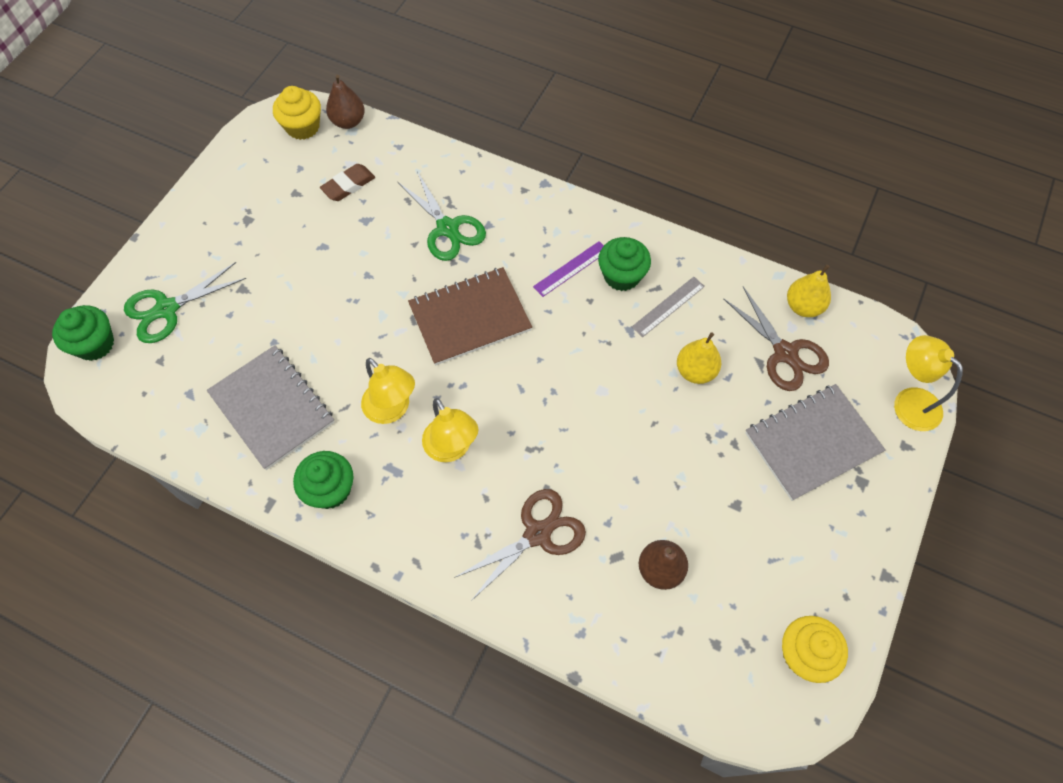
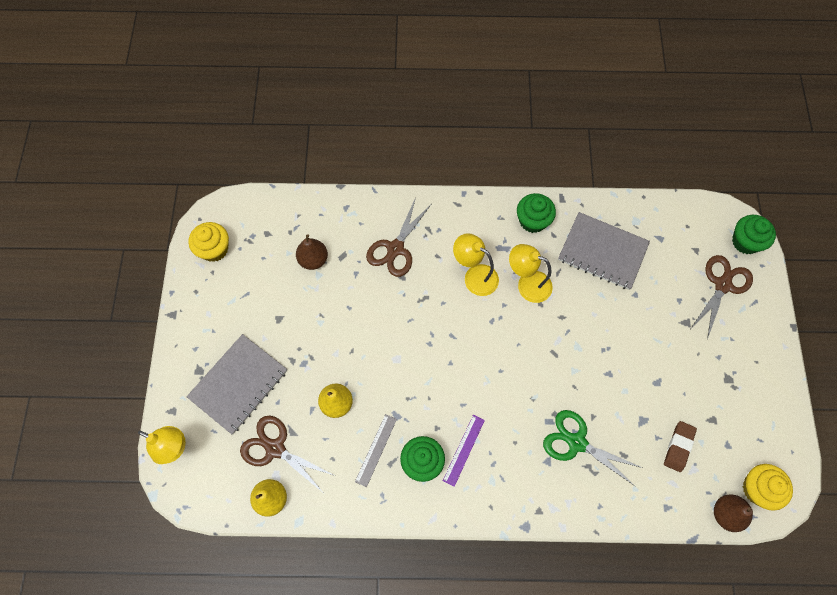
camera: 155 degrees right, 5 degrees up
(167, 309) = (722, 285): green scissors -> brown scissors
(470, 317) = (516, 373): brown notebook -> none

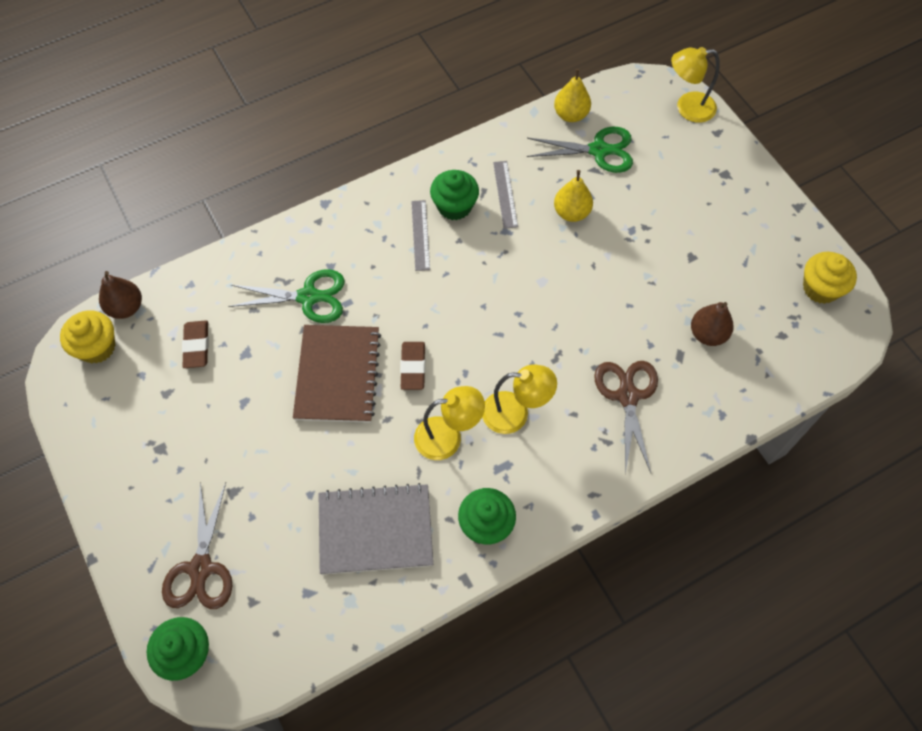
camera: 150 degrees right, 5 degrees down
(238, 384) = (677, 182): grey notebook -> none
(275, 448) = (599, 150): brown scissors -> green scissors
(463, 450) = (420, 235): purple ruler -> grey ruler
(526, 344) = (413, 367): none -> brown eraser
(581, 367) = (338, 375): none -> brown notebook

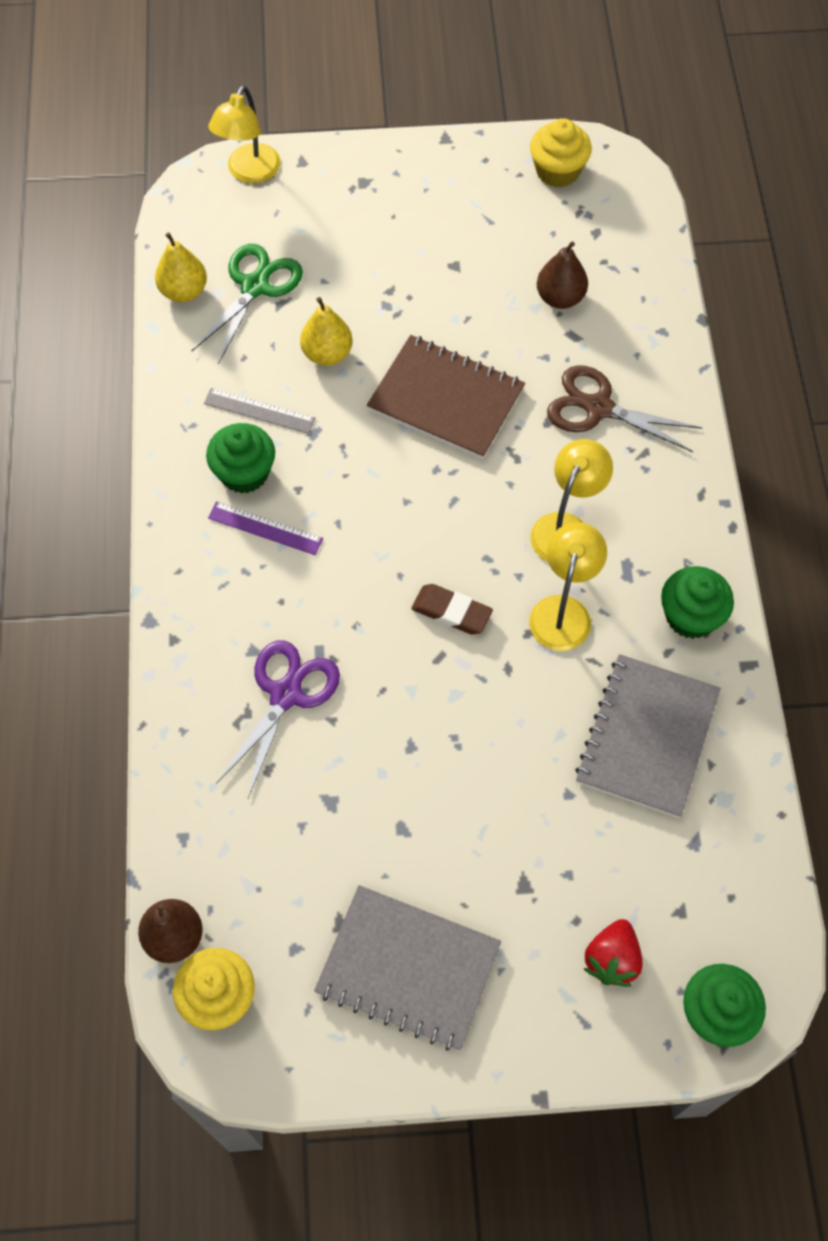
camera: 65 degrees left, 0 degrees up
(150, 444) = (408, 969): none -> grey notebook
(197, 346) = (287, 861): brown eraser -> none
(201, 568) = (612, 959): brown scissors -> red strawberry
(308, 297) = (286, 694): green scissors -> purple scissors
(338, 375) = (419, 701): brown notebook -> brown notebook (446, 399)
(420, 235) = (265, 528): grey ruler -> purple ruler

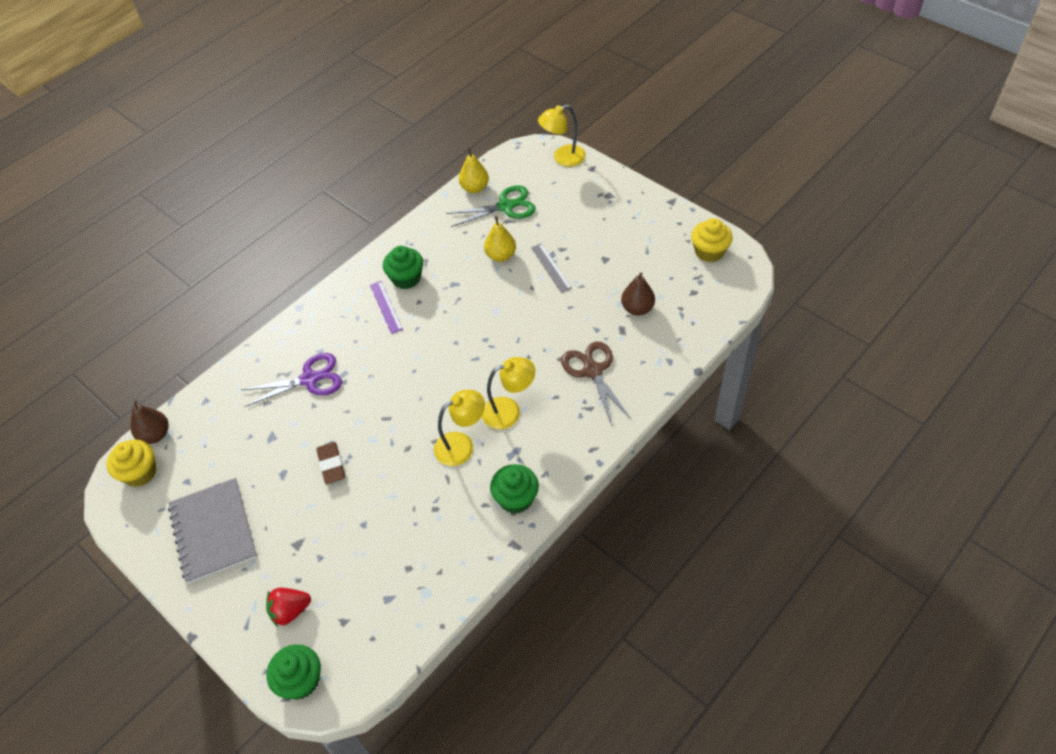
camera: 50 degrees right, 10 degrees down
(259, 411) = (443, 258): grey ruler -> grey ruler (551, 267)
(446, 399) = (527, 313): brown notebook -> none
(451, 612) = (415, 404): brown eraser -> brown eraser (331, 465)
(647, 737) = (427, 532): grey notebook -> none

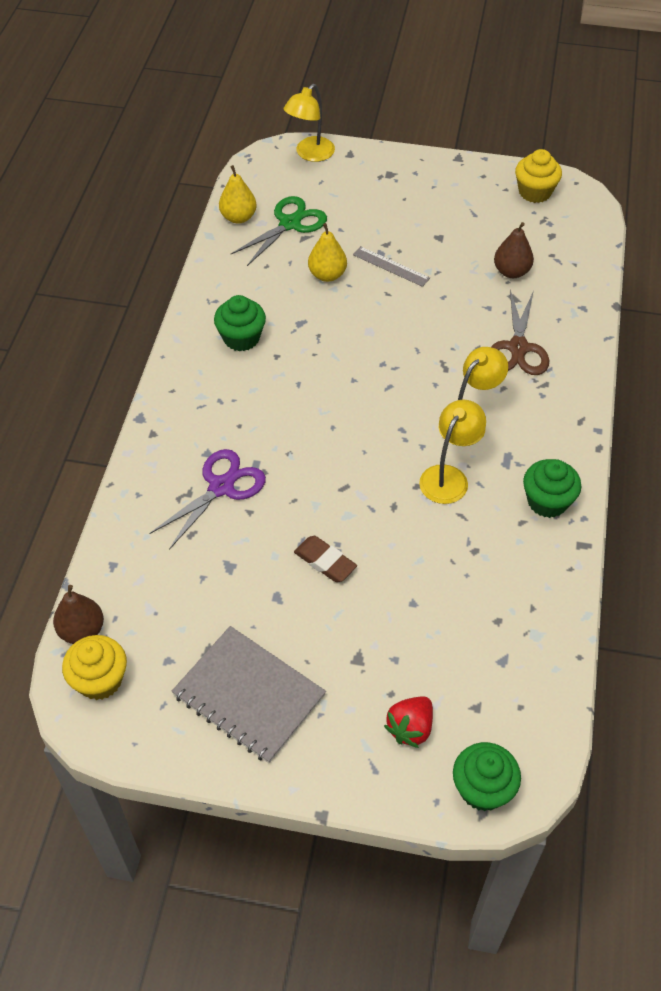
camera: 35 degrees left, 0 degrees up
(386, 307) = (244, 376): purple ruler -> none
(592, 371) = (518, 348): brown scissors -> brown scissors turned 120 degrees counterclockwise

